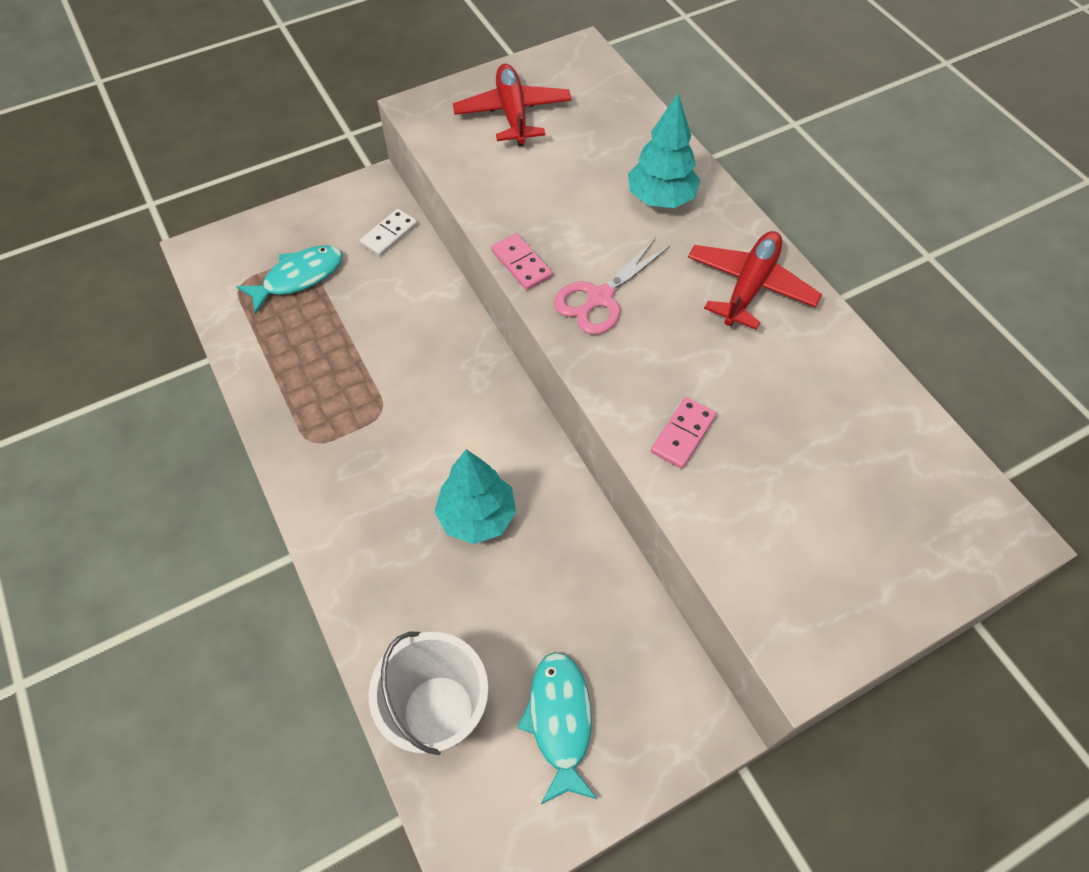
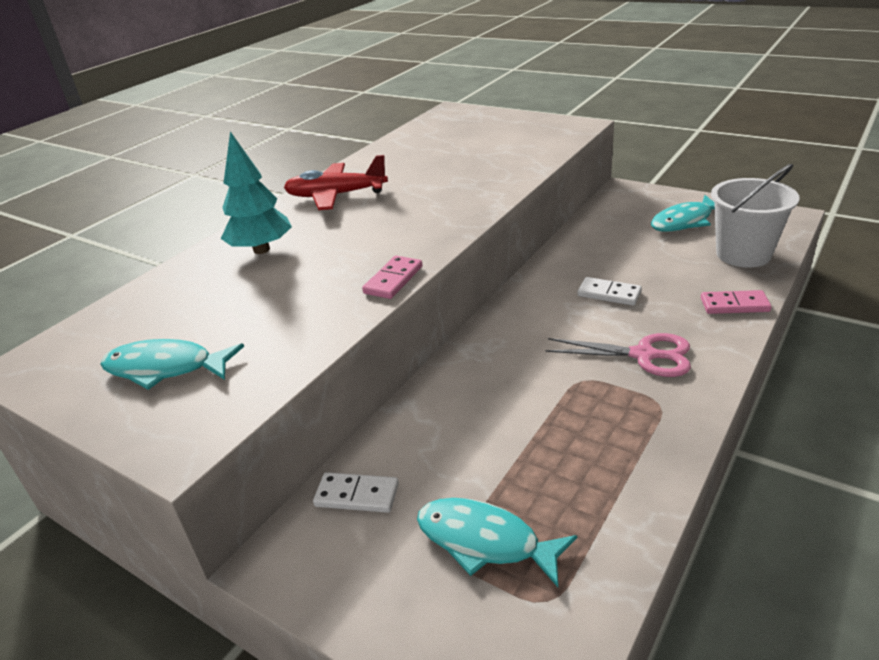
camera: 115 degrees left, 25 degrees down
(477, 516) = (609, 294): turquoise tree -> white domino
(513, 114) = (165, 368): red plane -> turquoise fish
(600, 298) = (399, 237): pink scissors -> pink scissors (643, 355)
(683, 434) = (487, 180): pink domino -> pink domino (734, 305)

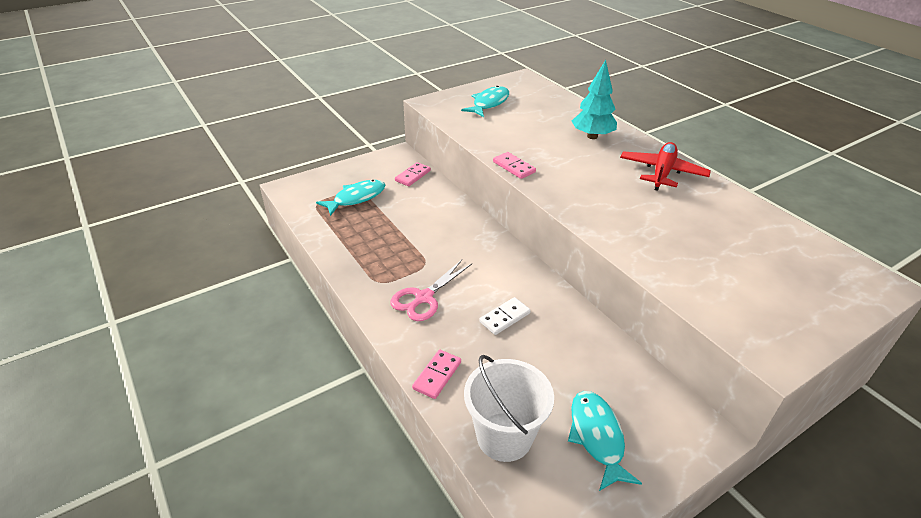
camera: 110 degrees right, 5 degrees up
(357, 495) = (413, 176): white domino -> pink domino

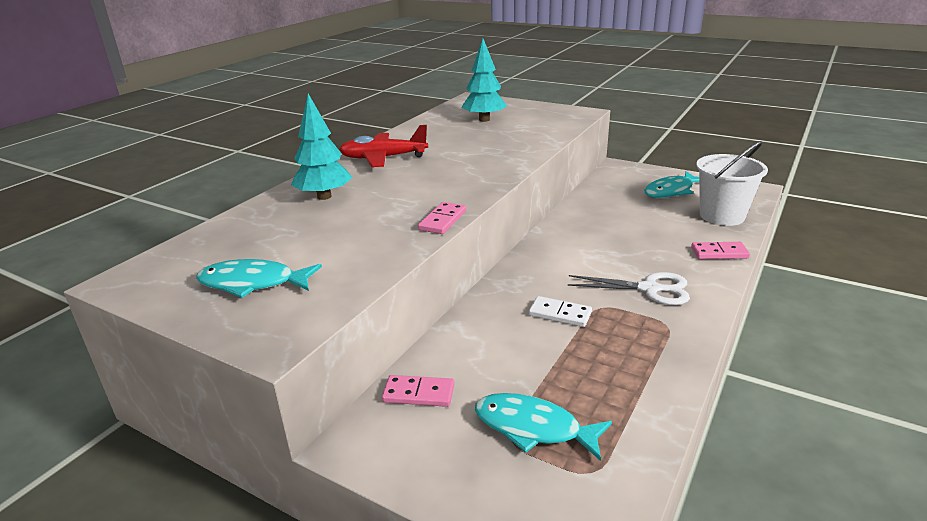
camera: 115 degrees left, 10 degrees down
(423, 298) = (649, 289): pink scissors -> white scissors
(505, 318) = (615, 243): white domino -> white domino (560, 314)
(766, 261) = (484, 120): none -> turquoise tree

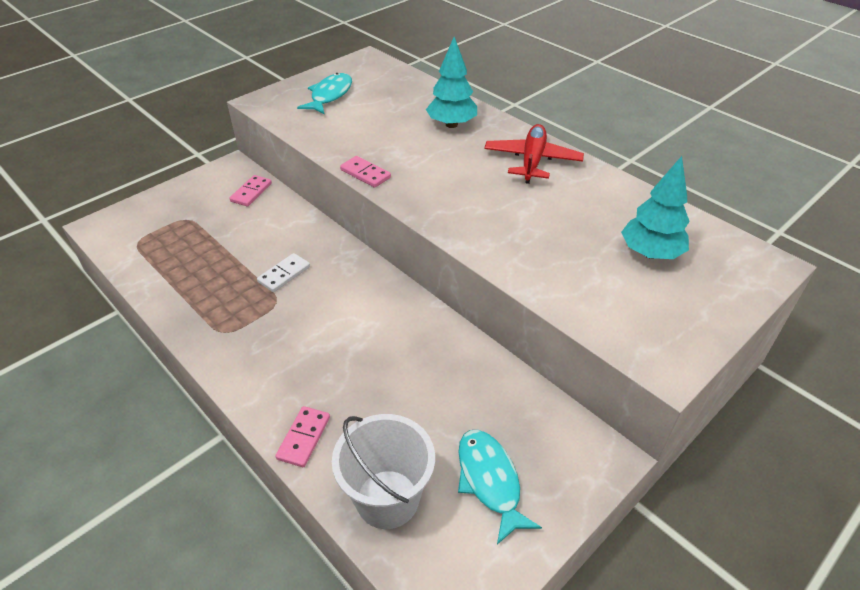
camera: 105 degrees right, 15 degrees up
(533, 428) = (186, 229): turquoise fish -> none
(649, 289) = (279, 344): white scissors -> none

